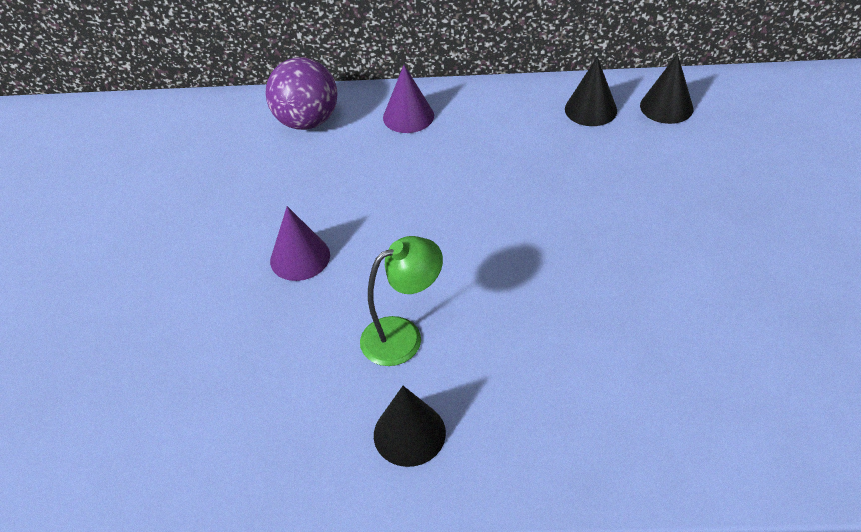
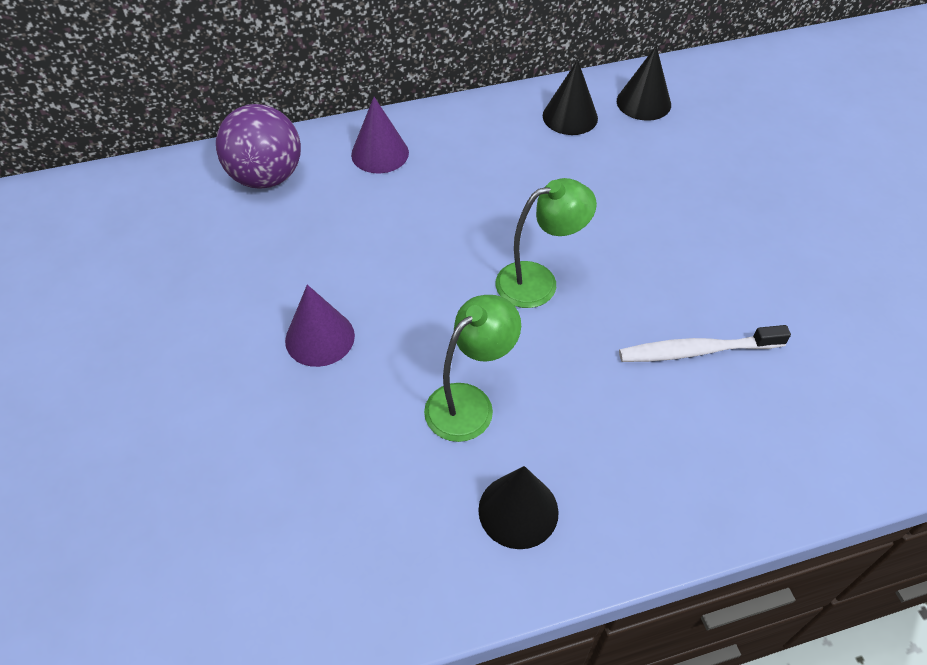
camera: 20 degrees left, 5 degrees up
(504, 246) = (538, 281): none -> green lamp
(628, 334) = (697, 351): none -> white toothbrush

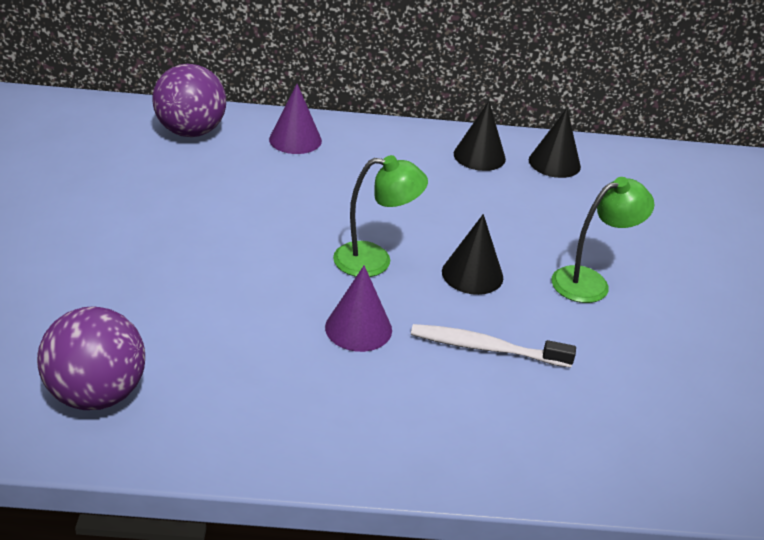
camera: 15 degrees right, 15 degrees down
(320, 338) = (164, 247): purple cone -> purple cone (358, 328)
(354, 553) = (97, 394): none -> purple ball
(469, 403) = (259, 325): green lamp -> green lamp (590, 282)
(518, 510) = (252, 409): black cone -> black cone (472, 274)

